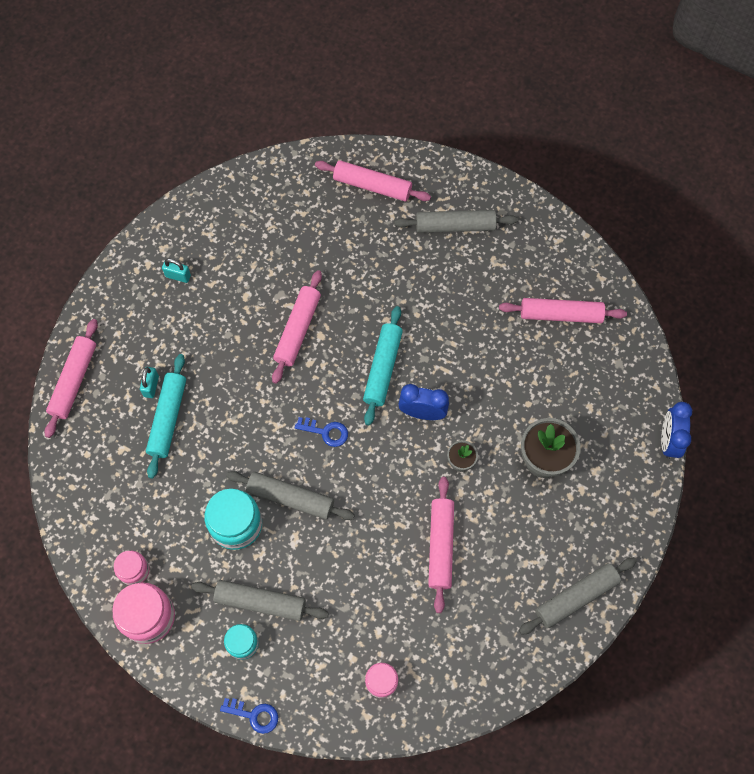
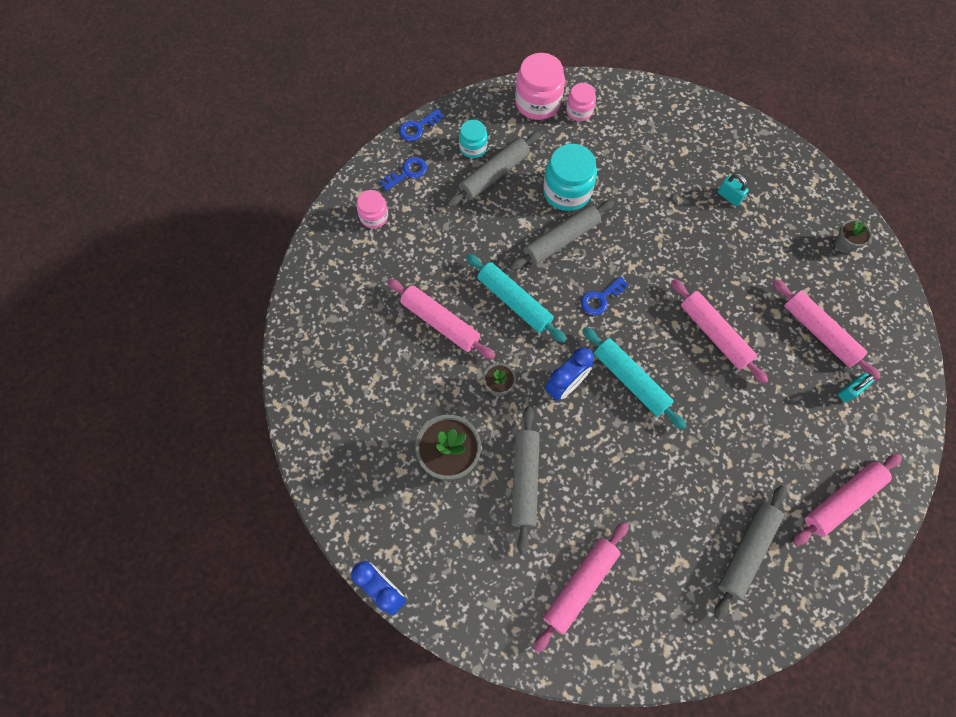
camera: 125 degrees right, 0 degrees up
(74, 381) = (768, 148): pink rolling pin -> pink rolling pin (819, 333)
(143, 276) = (844, 244): none -> grey flower pot
(168, 418) = (691, 193): turquoise rolling pin -> turquoise rolling pin (514, 302)
(178, 276) = (829, 271): turquoise padlock -> turquoise padlock (849, 391)
(313, 686) = (407, 173): none -> blue key
(576, 597) = (318, 396): grey rolling pin -> grey rolling pin (525, 480)

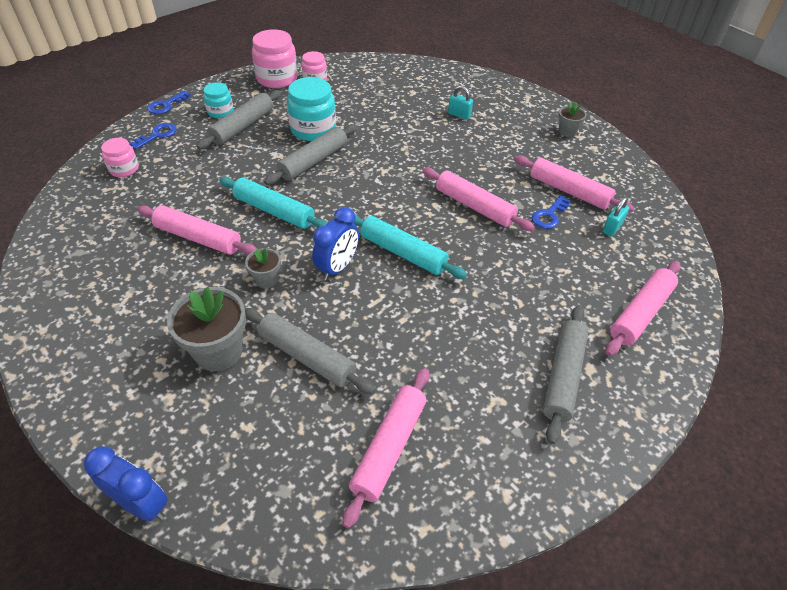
camera: 15 degrees left, 20 degrees down
(525, 480) = (307, 356): grey rolling pin -> grey rolling pin turned 45 degrees counterclockwise
(600, 298) = (359, 196): blue key -> blue key (549, 215)

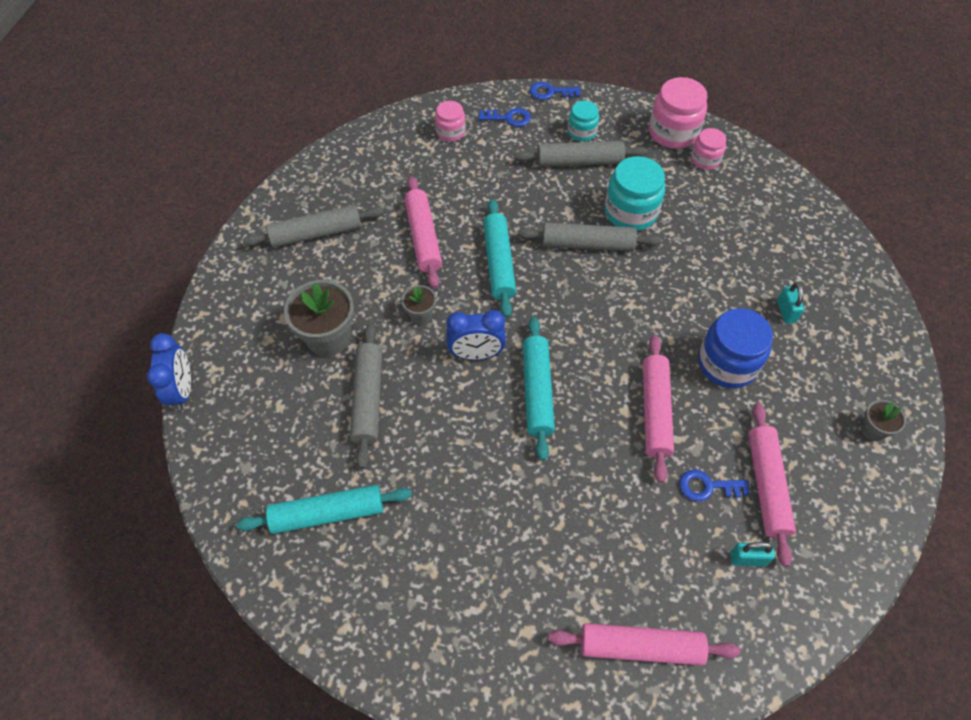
camera: 55 degrees right, 10 degrees up
(389, 448) = (327, 514): pink rolling pin -> turquoise rolling pin
(471, 157) = (727, 363): none -> blue jar
(563, 376) = (500, 611): grey rolling pin -> grey rolling pin (316, 233)

